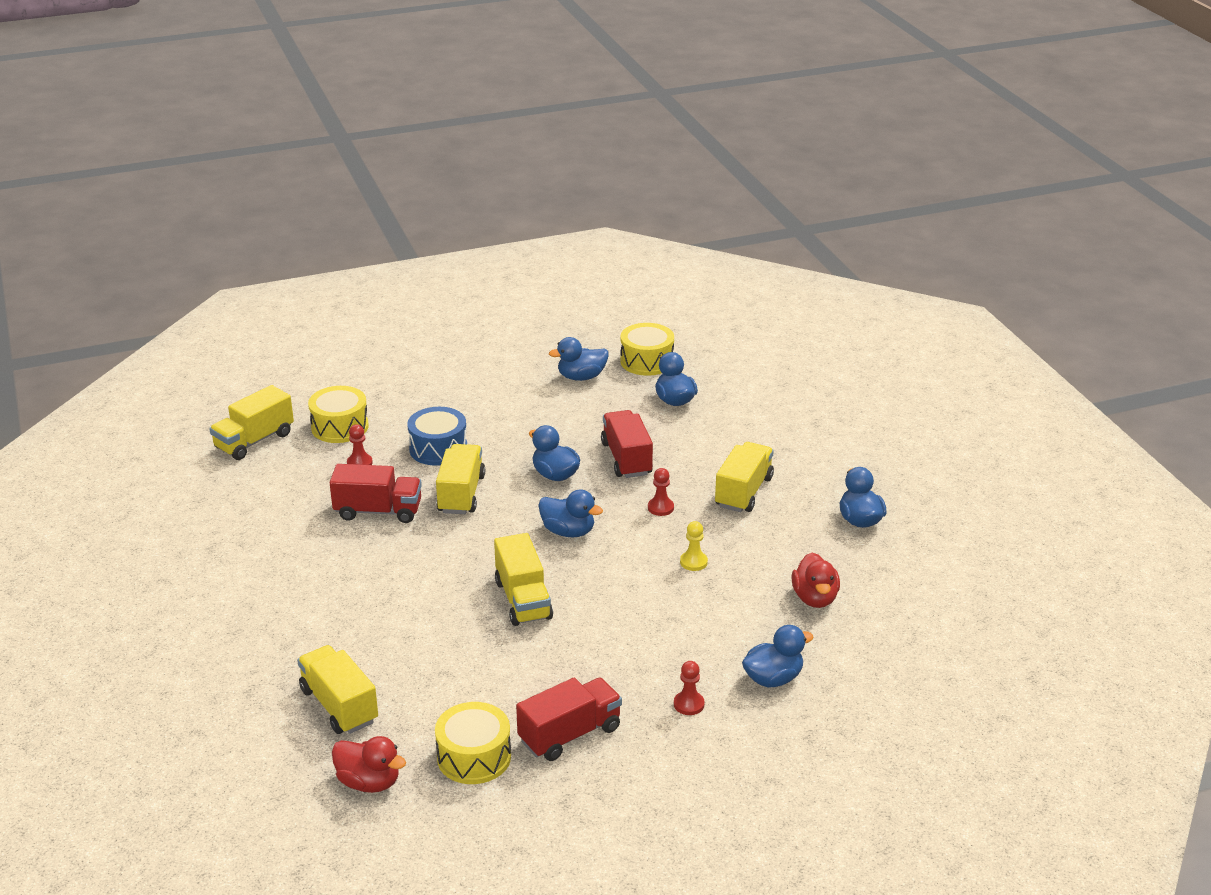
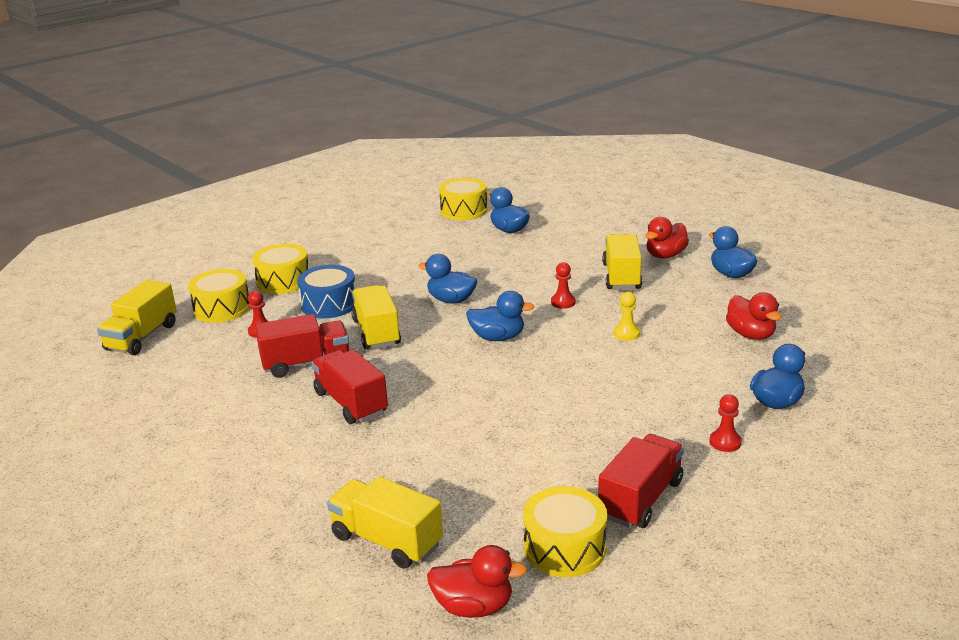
camera: 20 degrees left, 5 degrees down
(413, 408) = (283, 281): none -> yellow drum
(523, 600) = (500, 399): yellow truck -> none
(581, 377) = (417, 231): blue duck -> none
(626, 459) = (503, 276): red truck -> red truck (351, 403)
(811, 477) = (665, 255): none -> red duck

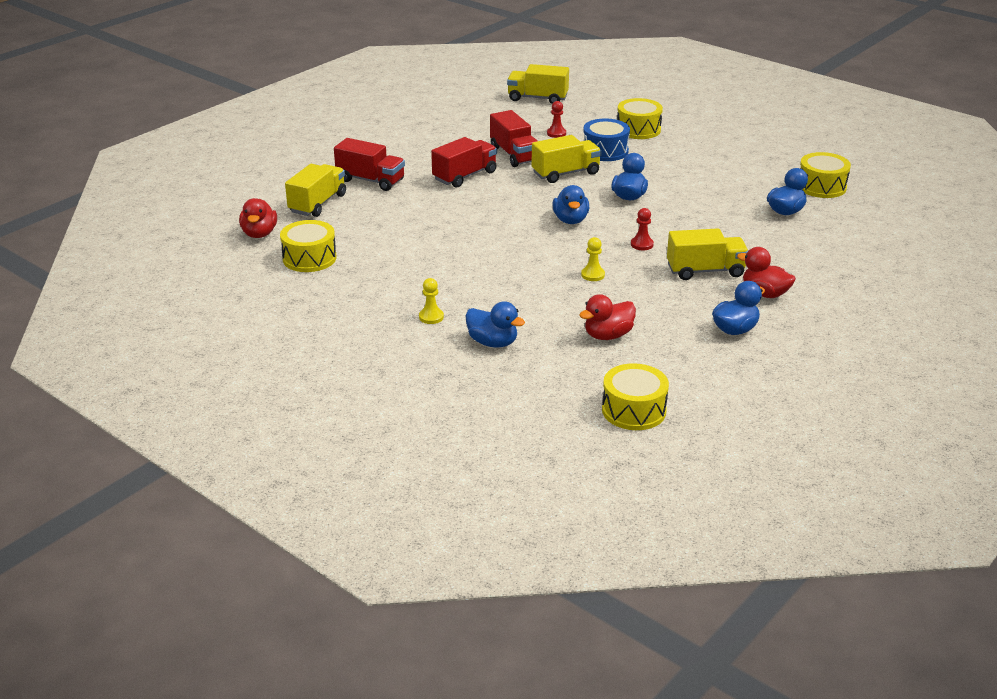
camera: 80 degrees right, 5 degrees up
(222, 309) = (586, 116): yellow drum -> yellow drum (633, 410)
(641, 499) = (359, 283): red truck -> red truck (370, 180)
(725, 442) = (431, 317): red pawn -> yellow pawn

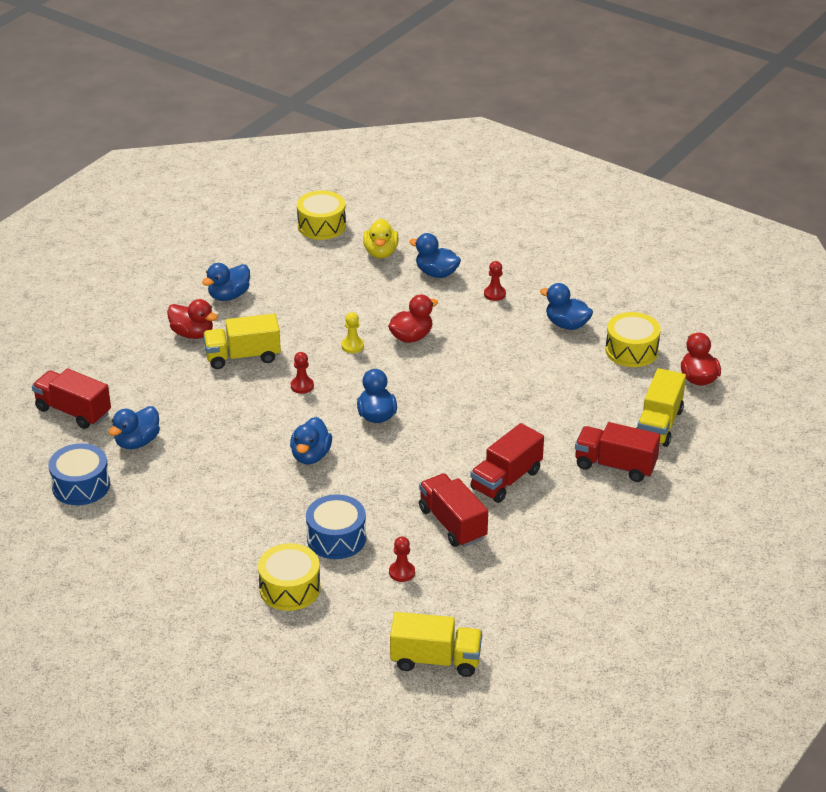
camera: 175 degrees right, 5 degrees up
(364, 284) = (566, 324): none -> blue duck
(431, 317) = (494, 294): yellow pawn -> red pawn
(557, 371) = (381, 252): none -> yellow duck
(565, 173) = (385, 491): yellow truck -> none
(608, 335) = (339, 285): red duck -> red duck (411, 337)
(821, 187) = (81, 486): yellow drum -> blue drum
(856, 235) = (73, 411): none -> red truck

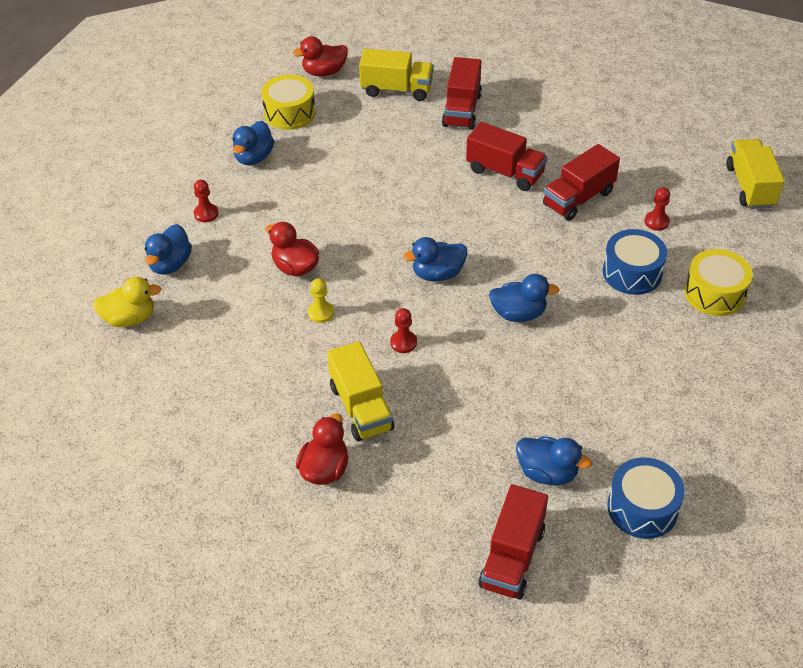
camera: 100 degrees left, 10 degrees up
(229, 296) = (237, 449): blue duck -> none
(321, 226) = (70, 385): yellow drum -> none

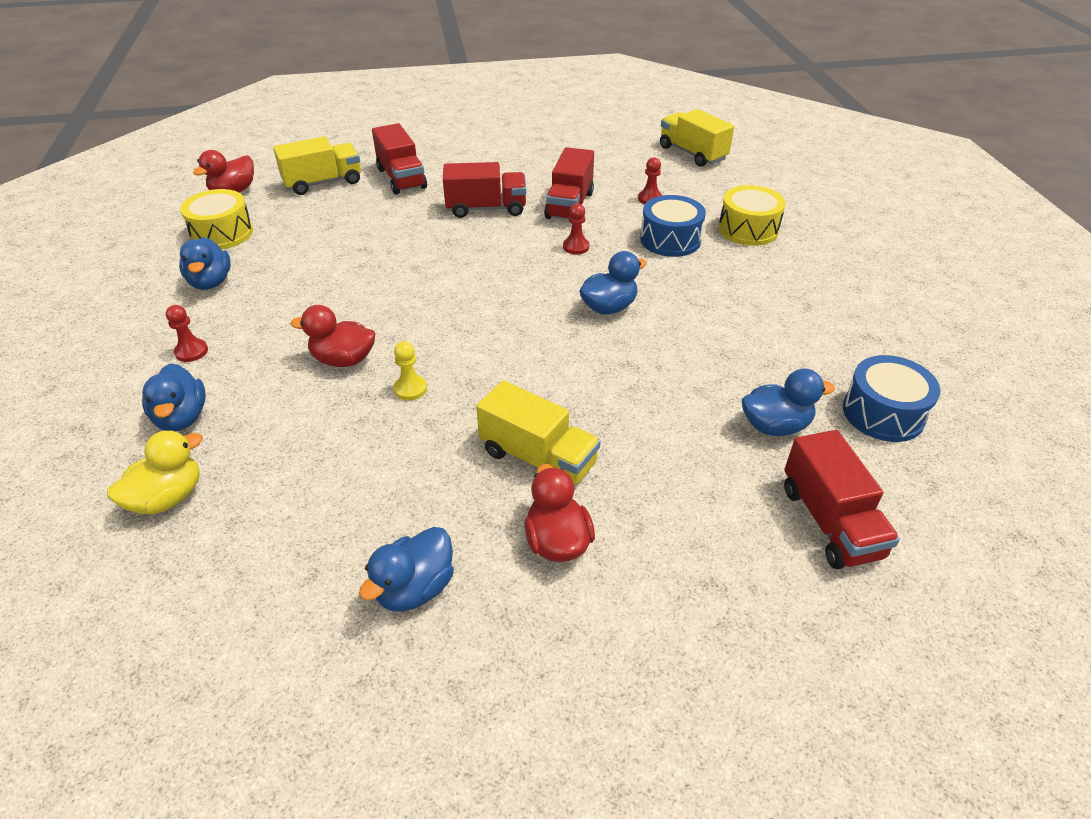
camera: 35 degrees left, 5 degrees down
(403, 343) = (524, 378): red pawn -> red pawn (576, 247)
(437, 274) = (501, 306): blue duck -> blue duck (415, 588)

